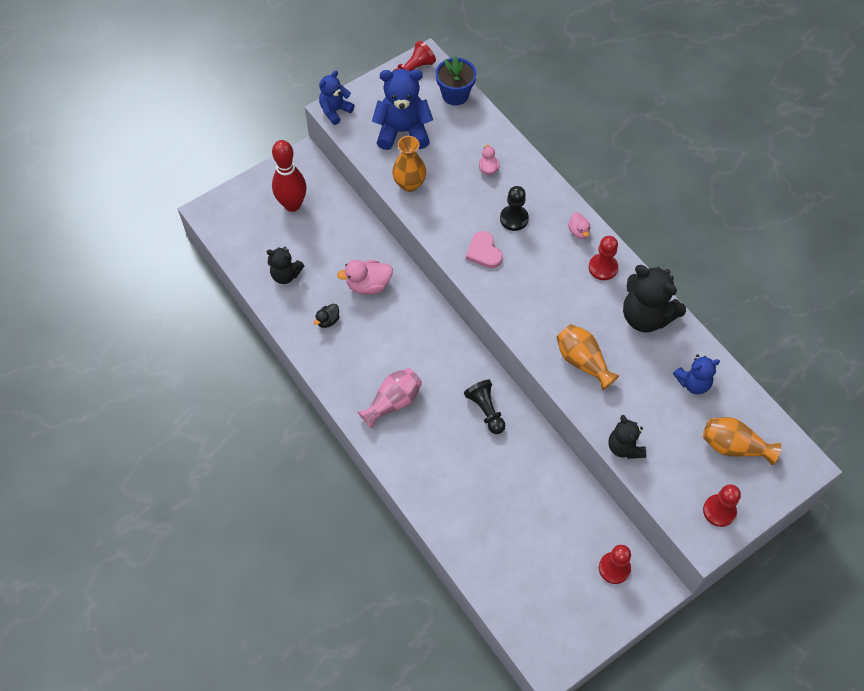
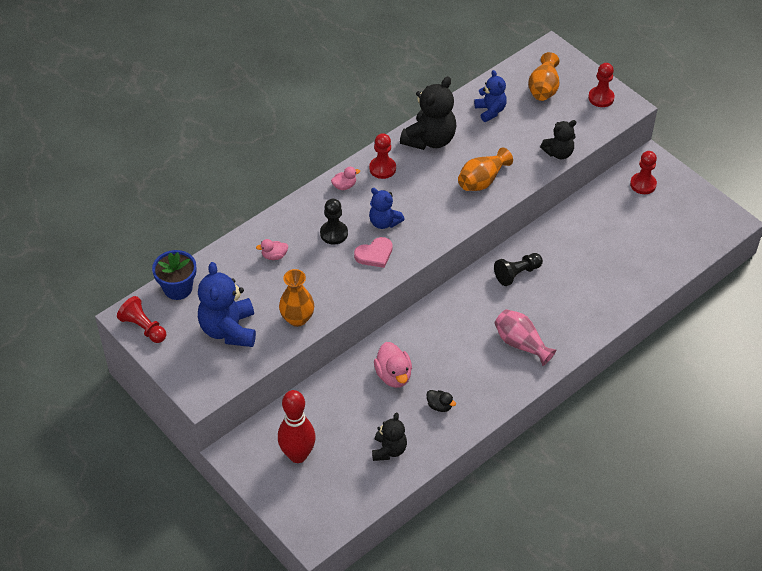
camera: 95 degrees left, 10 degrees down
(335, 111) = (201, 393): blue teddy bear -> blue teddy bear (384, 222)

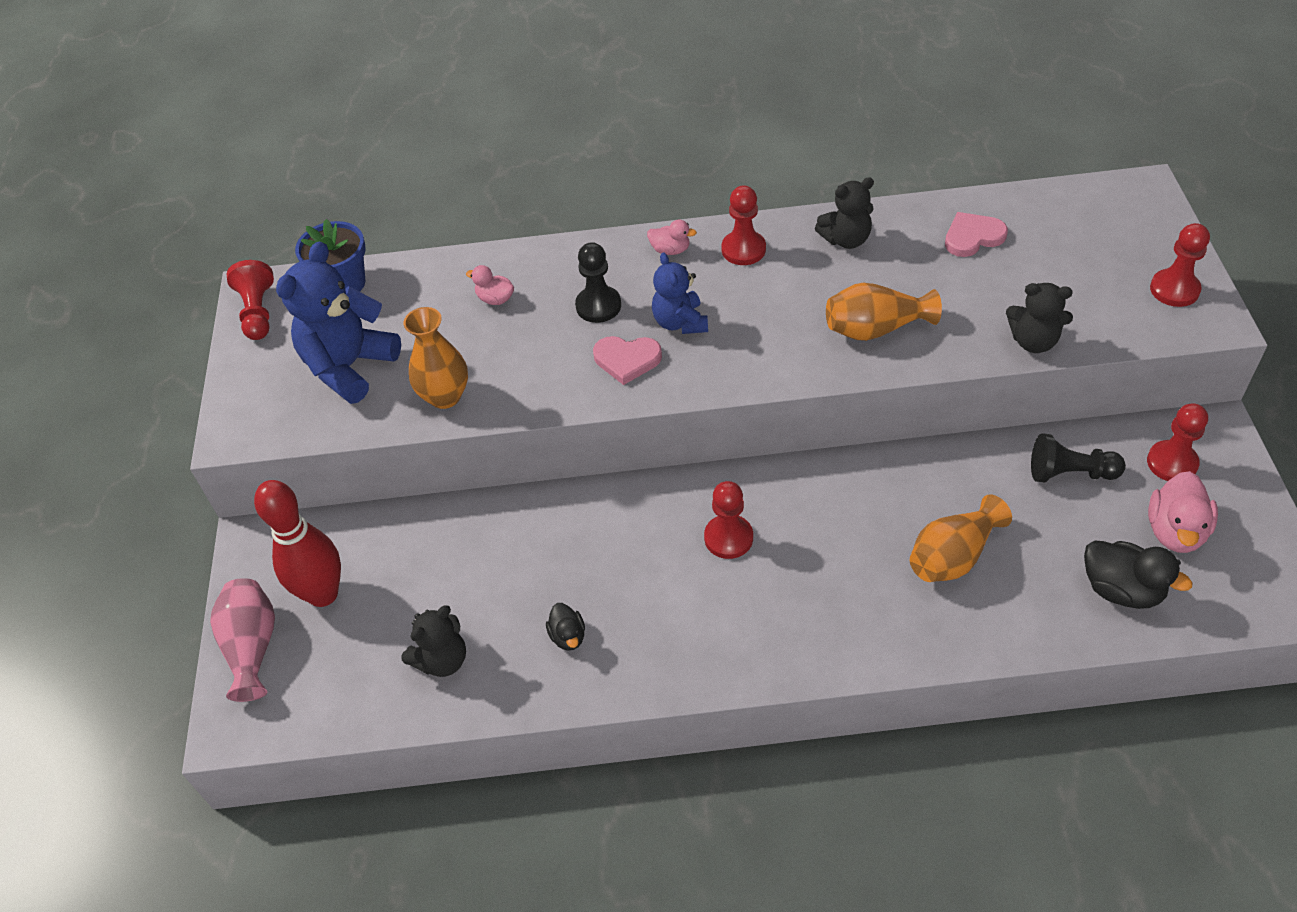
camera: 40 degrees right, 0 degrees up
(393, 375) = (545, 554): pink duck -> pink duck (1175, 531)
(430, 139) = (846, 239): black teddy bear -> black teddy bear, size x0.60
(475, 321) = (728, 538): none -> red pawn
(490, 111) = (972, 237): blue teddy bear -> pink heart
(517, 274) = (850, 500): black pawn -> black pawn (1070, 473)
(521, 344) = (768, 610): pink vase -> pink vase (252, 647)
(543, 88) = (1086, 238): orange vase -> orange vase (953, 556)
(662, 254) = (1121, 589): none -> black duck

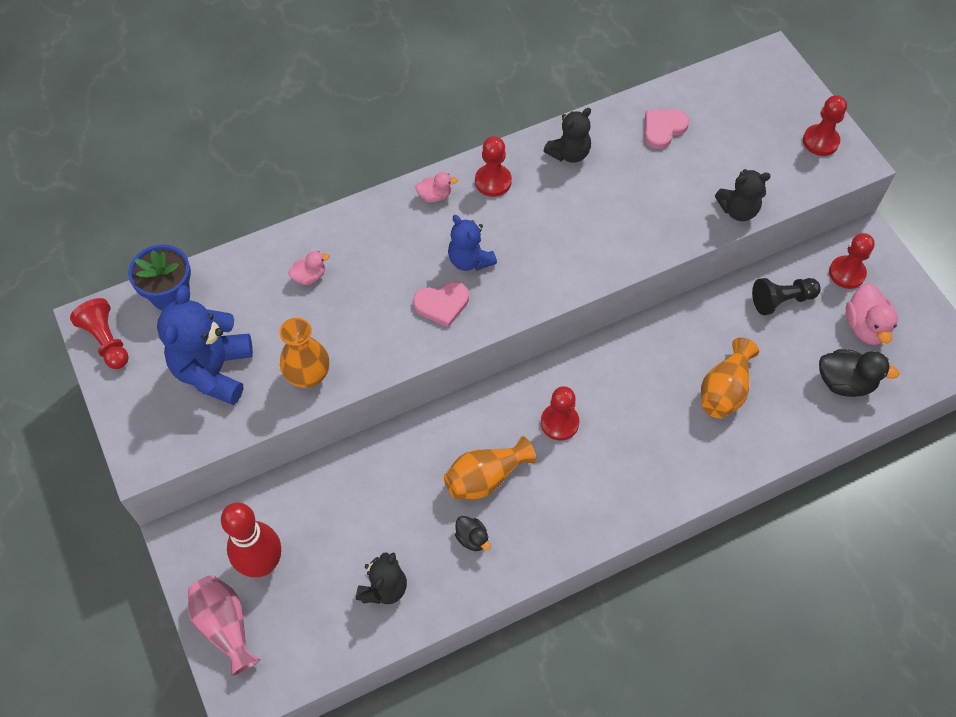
camera: 25 degrees left, 10 degrees up
(495, 299) = (309, 276): pink duck -> pink duck turned 150 degrees clockwise
(598, 306) = (398, 261): black pawn -> none
(875, 329) = (621, 228): orange vase -> orange vase (485, 478)

